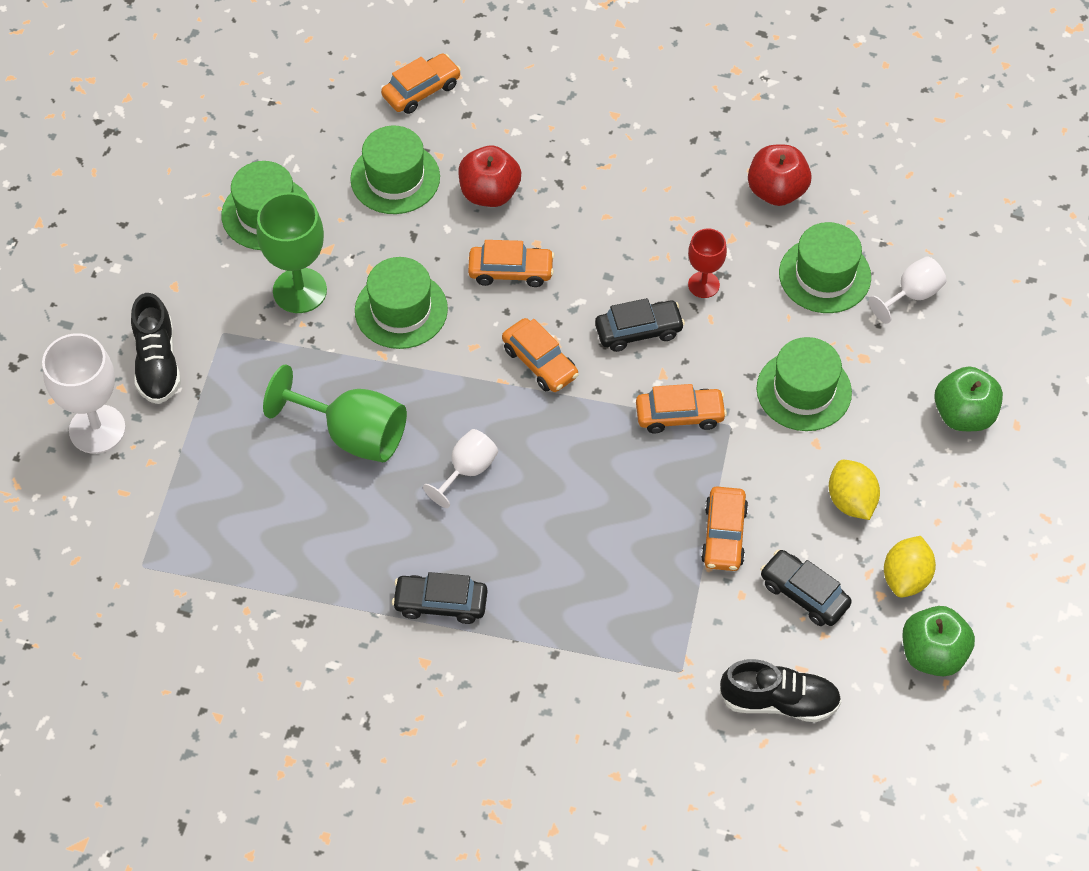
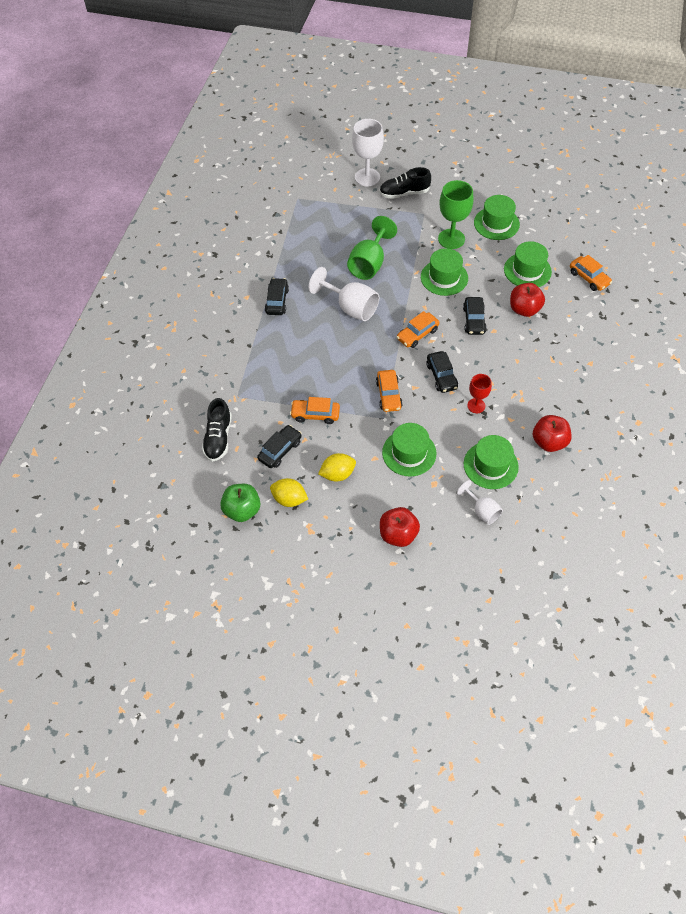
camera: 90 degrees right, 0 degrees up
(467, 470) = (351, 308): white goblet -> white goblet, size x1.71
(511, 271) = (474, 320): orange car -> black car
(963, 415) = (398, 534): green apple -> red apple

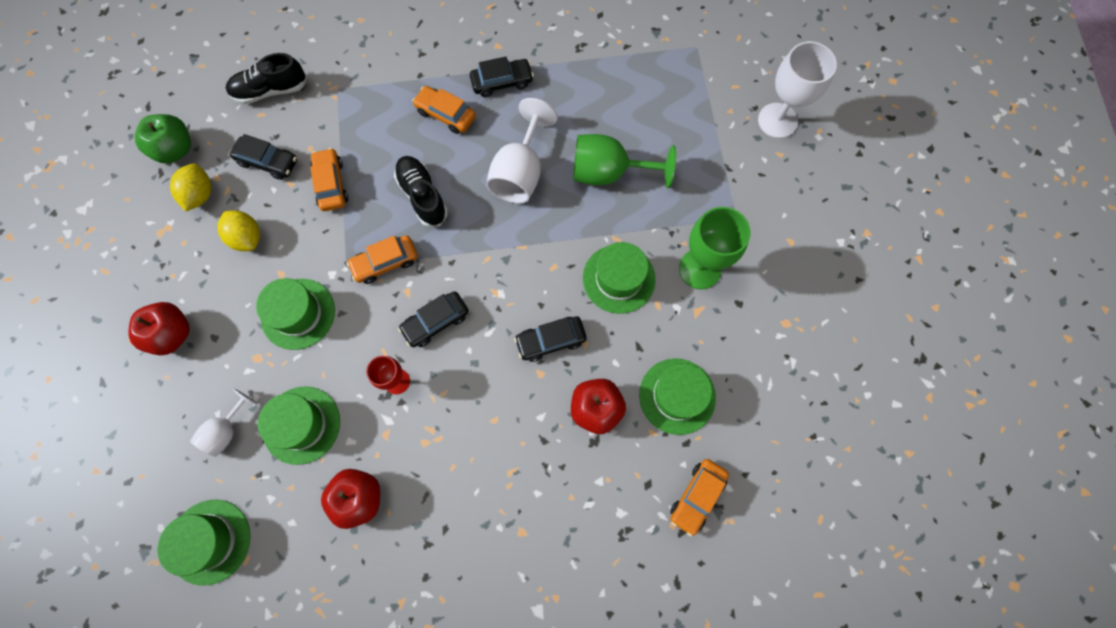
camera: 70 degrees right, 15 degrees up
(404, 193) = (767, 179): black shoe -> black shoe (422, 196)
(417, 334) = (500, 270): orange car -> orange car (446, 114)
(496, 223) = (759, 326): green hat -> green hat (210, 541)

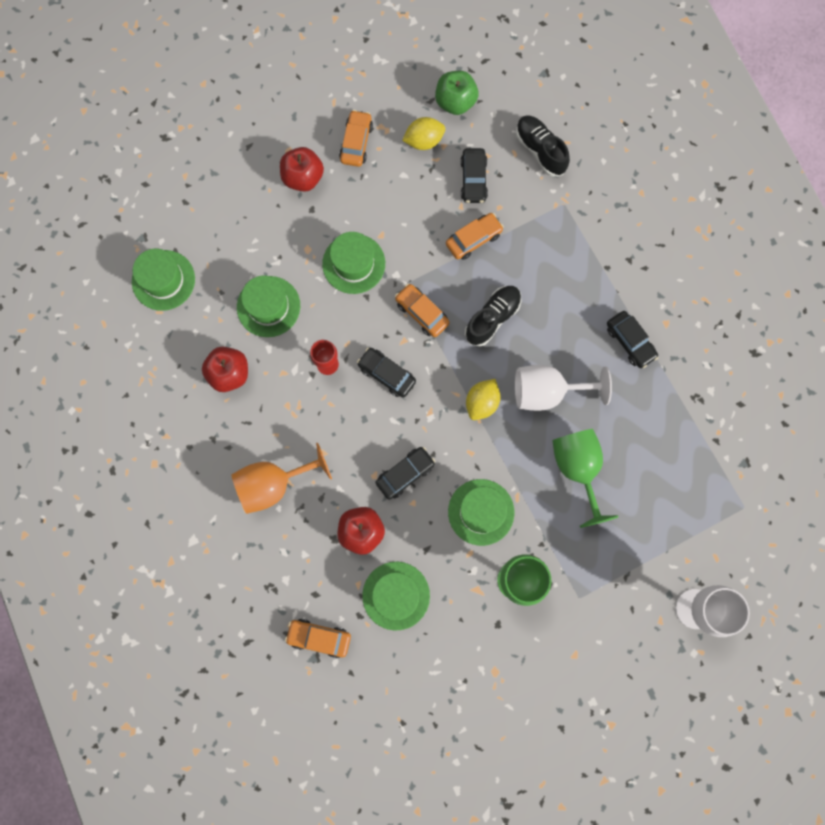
camera: 70 degrees right, 5 degrees up
(226, 431) = (245, 253): white goblet -> none
(247, 237) = (401, 195): yellow lemon -> yellow lemon (482, 402)
(446, 114) = (577, 306): orange car -> orange car (356, 142)
(507, 489) = (273, 484): none -> orange goblet
(550, 340) = (405, 474): black car -> black car turned 90 degrees clockwise

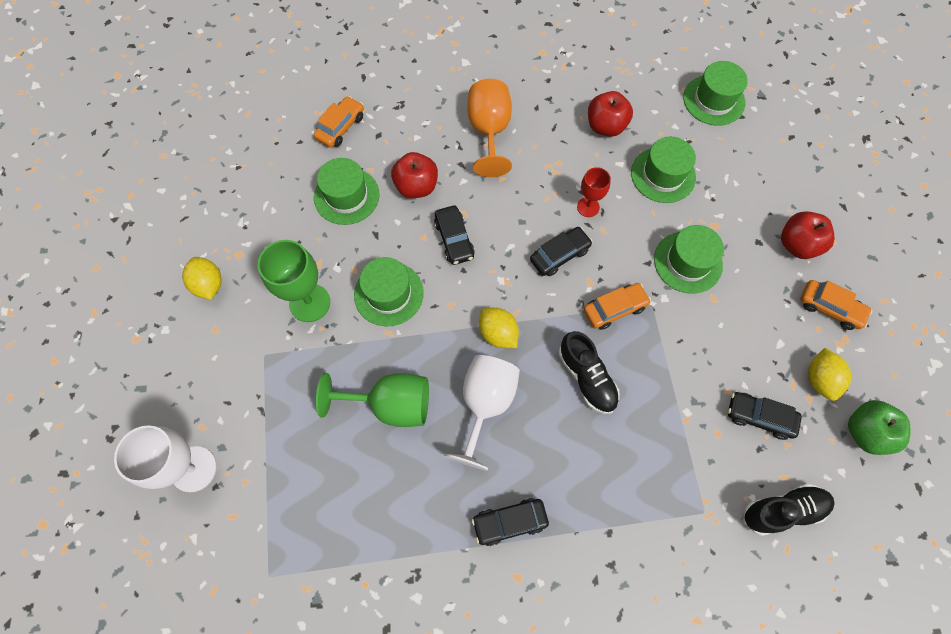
camera: 110 degrees right, 10 degrees down
(473, 239) = (685, 391): orange car -> none
(535, 684) = (209, 285): none -> yellow lemon

